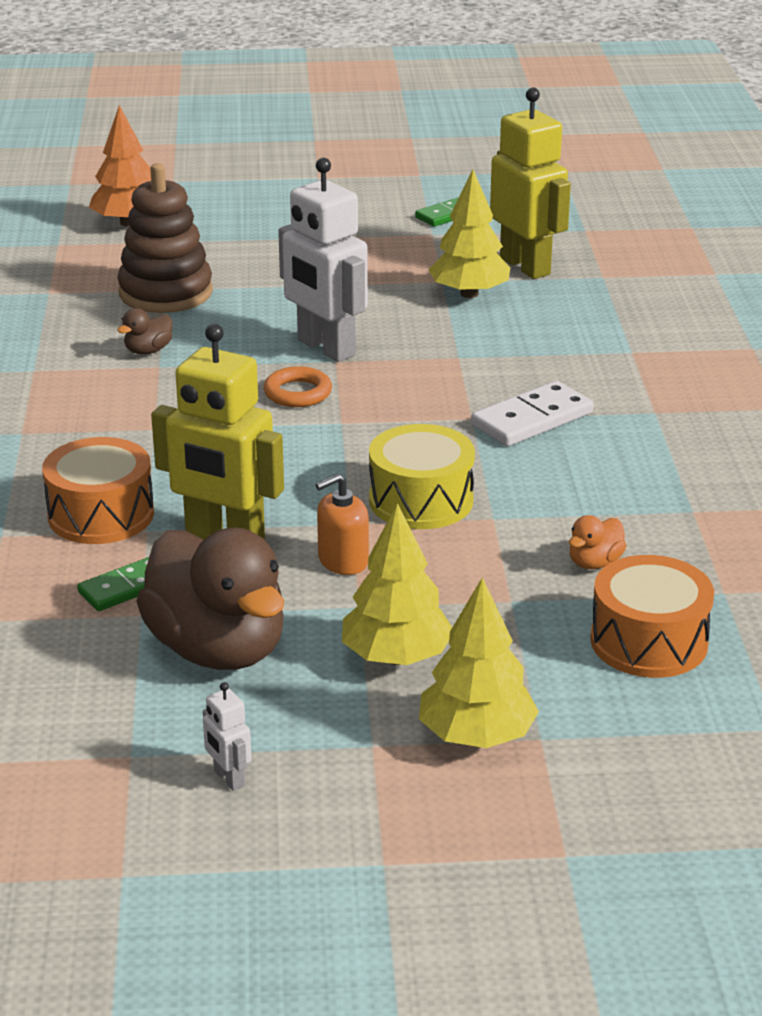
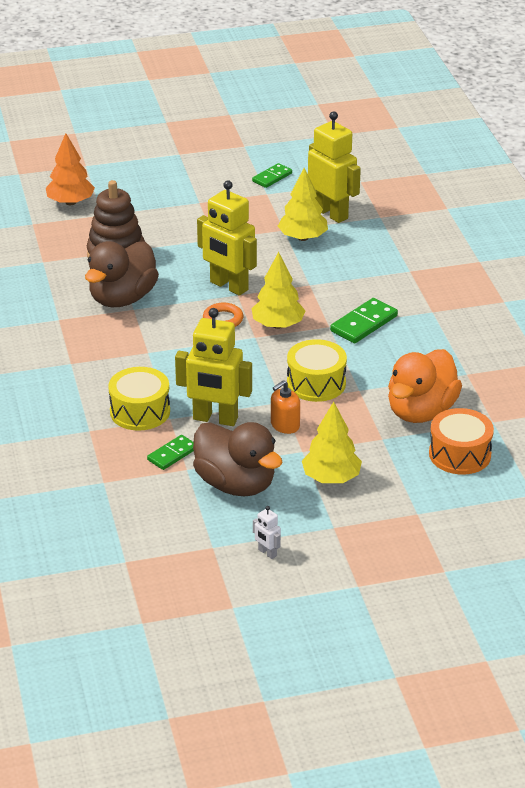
camera: 10 degrees left, 5 degrees up
(101, 514) = (140, 411): orange drum -> yellow drum
(148, 351) = (122, 298): brown duck -> brown duck, size x2.43
(325, 348) = (228, 286): white robot -> yellow robot
(476, 736) = (385, 516): yellow tree -> yellow tree (278, 325)
(532, 419) = (364, 324): white domino -> green domino
(594, 563) = (421, 411): orange duck -> orange duck, size x2.43

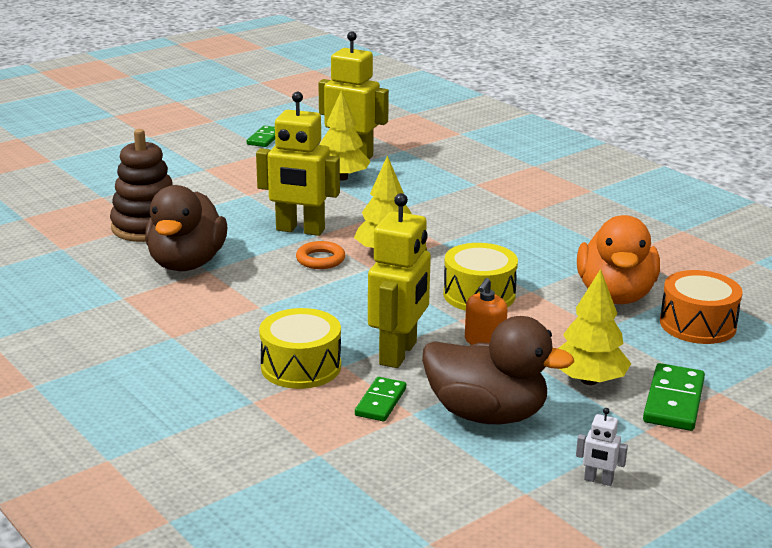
camera: 25 degrees left, 10 degrees down
(70, 202) = (56, 192): orange tree -> none
(215, 419) = (398, 353): yellow robot -> yellow robot turned 60 degrees counterclockwise
(364, 324) = (475, 234): green domino -> green domino (674, 401)

